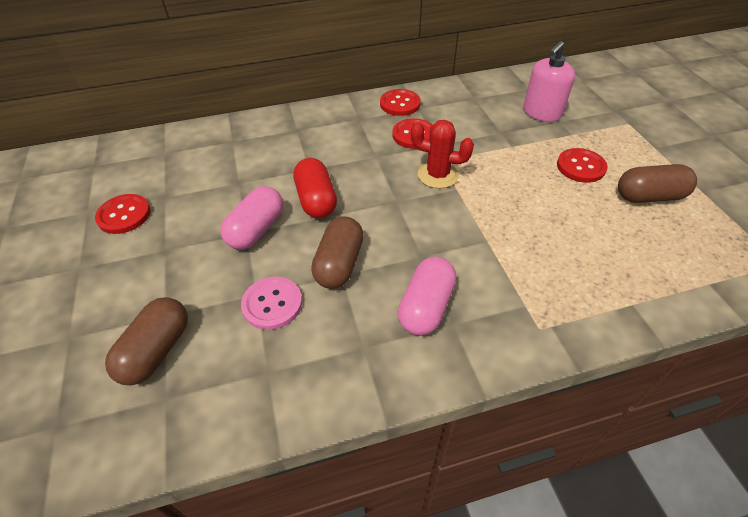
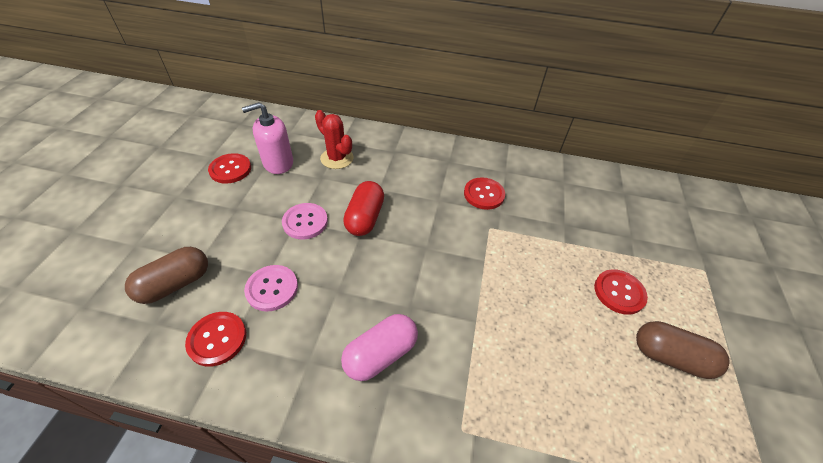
camera: 25 degrees right, 0 degrees up
(256, 230) = (305, 222): pink capsule -> pink button
(339, 264) = (342, 281): brown capsule -> none
(400, 104) = (492, 161): red button -> red button (217, 339)
(437, 175) = (477, 240): red cactus -> red cactus (337, 158)
(541, 113) = (618, 222): pink soap dispenser -> pink soap dispenser (278, 163)

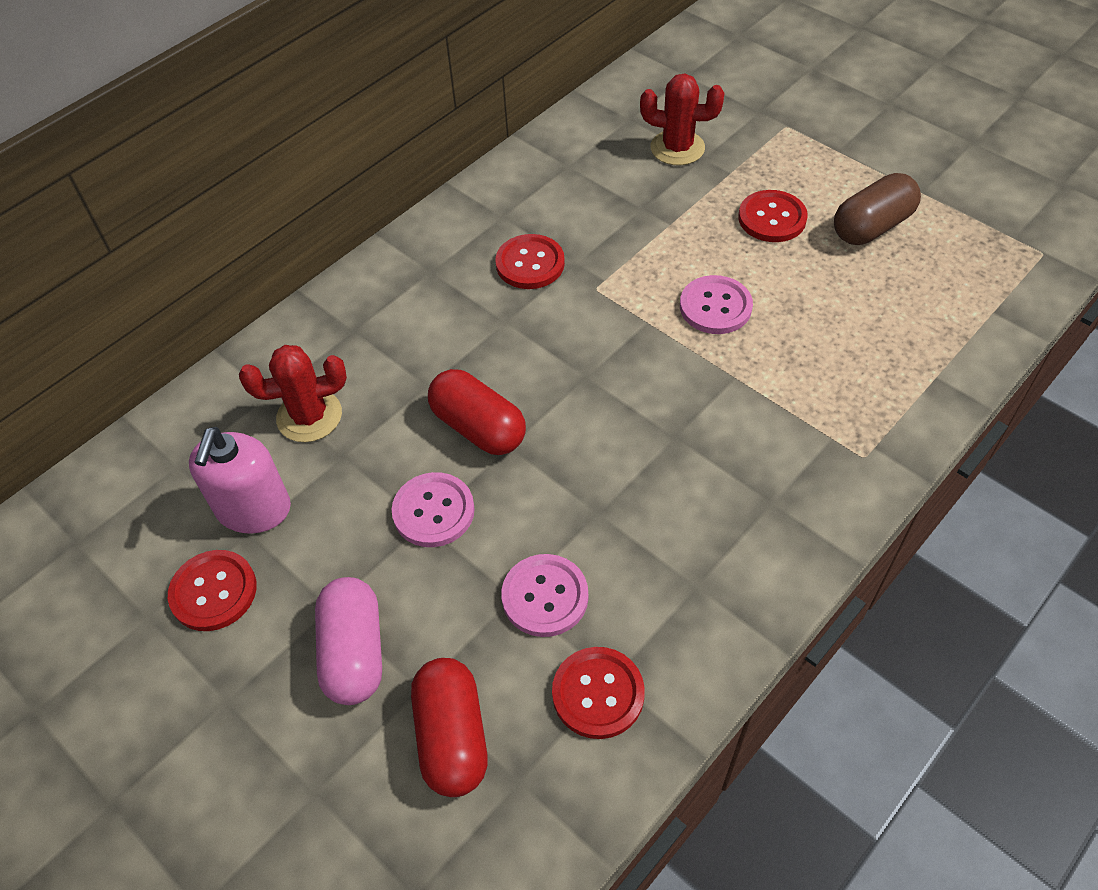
camera: 55 degrees left, 5 degrees up
(175, 284) = (452, 736): brown capsule -> red capsule
(380, 354) = (727, 498): pink capsule -> pink capsule (354, 652)
(522, 289) = (715, 307): none -> pink button
(626, 222) = (677, 148): none -> red cactus

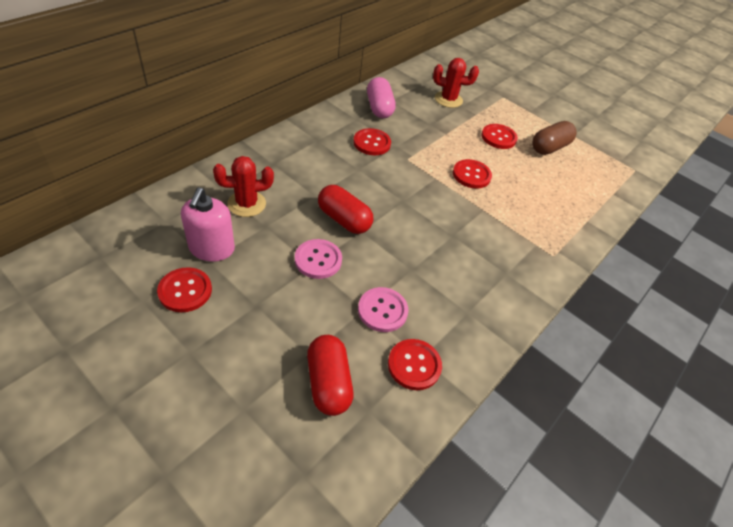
camera: 10 degrees left, 5 degrees down
(354, 652) = (270, 331): pink capsule -> pink capsule (379, 108)
(715, 307) = (471, 175): pink button -> red button

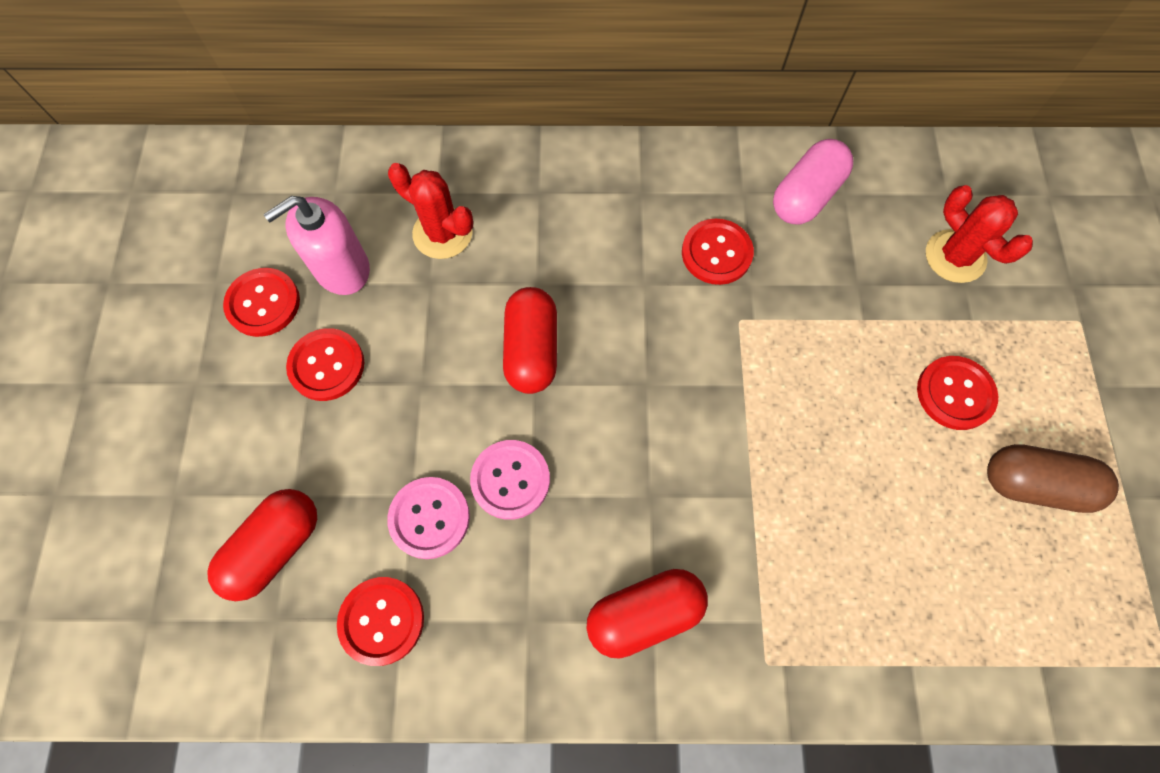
camera: 55 degrees right, 20 degrees up
(318, 260) = (436, 382): pink button -> pink button (510, 480)
(471, 175) = (810, 425): red button -> red button (327, 365)
(500, 274) = (644, 614): none -> red capsule

